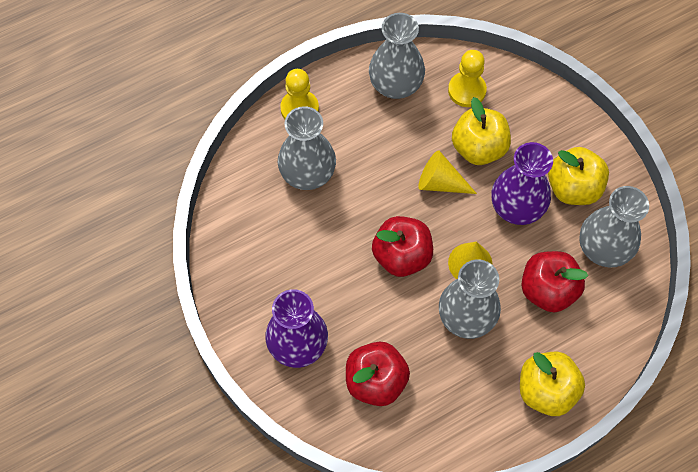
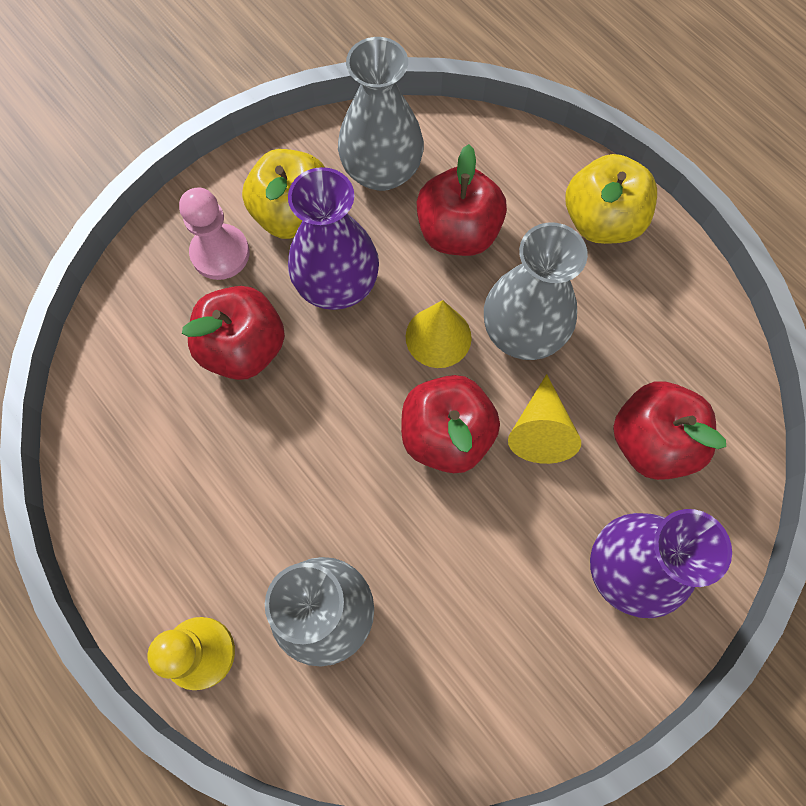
camera: 100 degrees left, 5 degrees up
(395, 85) = (138, 492): grey vase -> none
(440, 182) = (312, 396): yellow cone -> yellow cone (540, 430)
(467, 90) = (141, 378): yellow pawn -> none
(478, 148) = (244, 348): yellow apple -> red apple
(548, 141) = (220, 253): none -> pink pawn

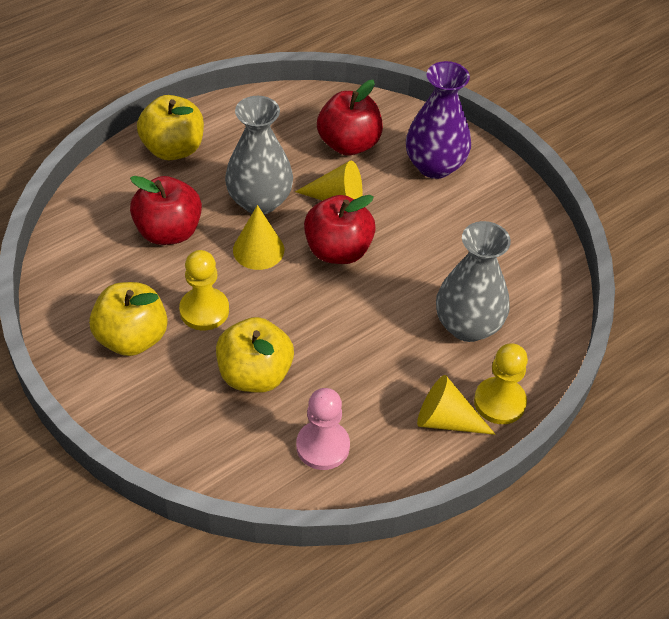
camera: 90 degrees left, 20 degrees down
(174, 579) = (446, 420): none -> yellow cone
(220, 253) = (161, 392): pink pawn -> pink pawn (323, 446)
(244, 348) = (255, 374): red apple -> yellow apple
(337, 284) = (204, 310): purple vase -> yellow pawn
(382, 171) = (100, 276): grey vase -> none

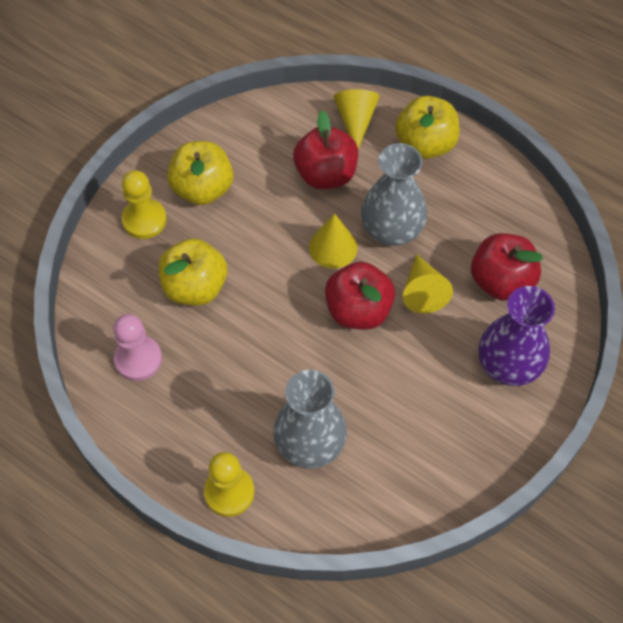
camera: 75 degrees right, 10 degrees up
(204, 310) = (249, 229): yellow pawn -> yellow pawn (144, 220)
(446, 420) = (195, 450): yellow cone -> yellow cone (356, 121)

